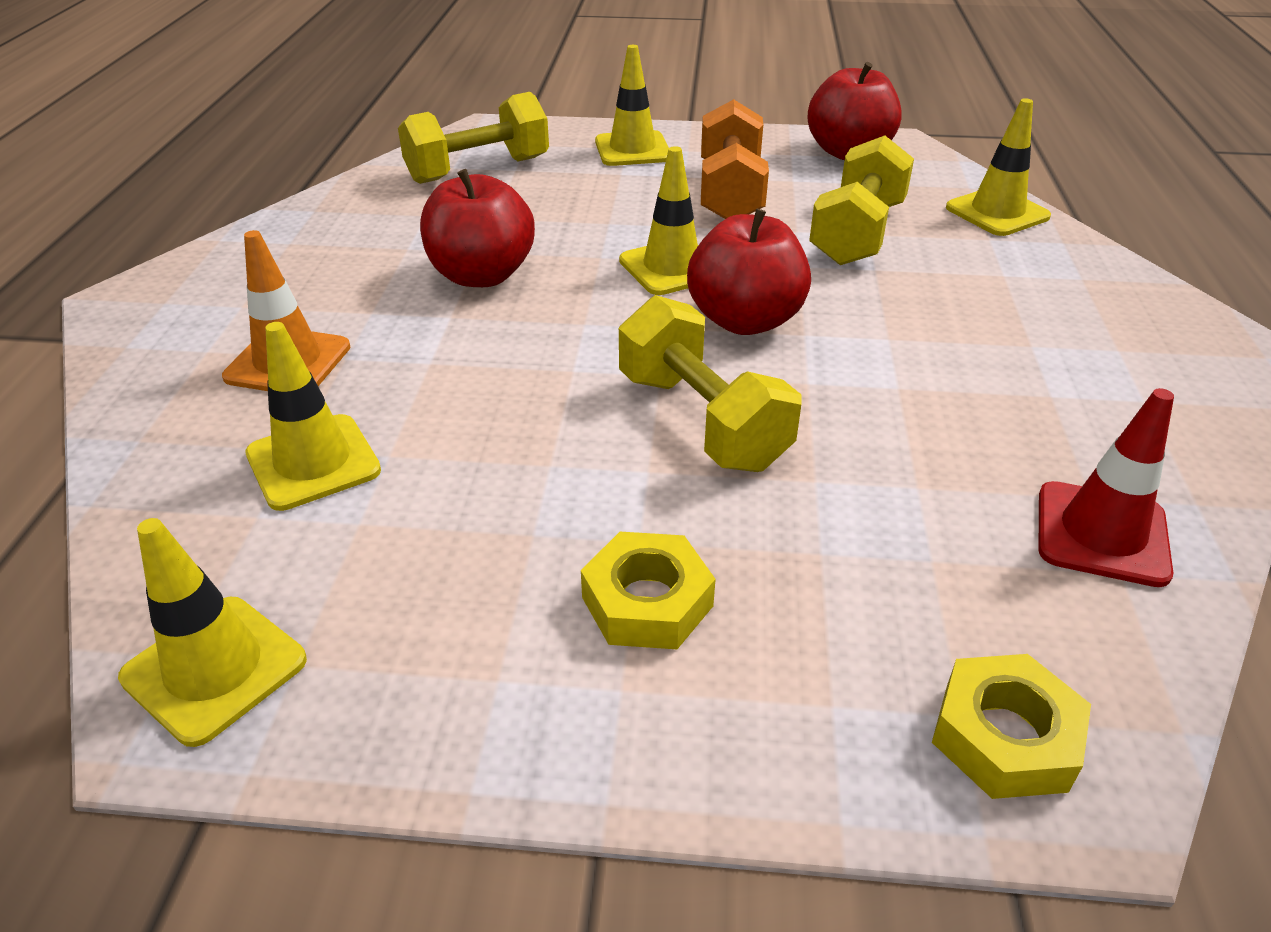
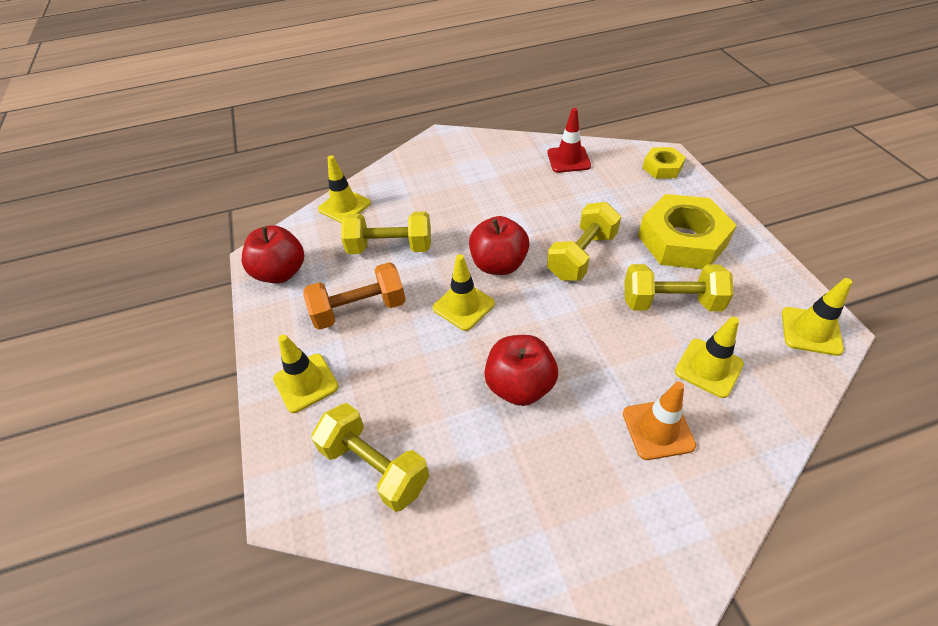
camera: 110 degrees left, 10 degrees up
(486, 487) = (671, 302): none -> yellow dumbbell
(647, 601) = (682, 240): yellow nut -> yellow nut, size x1.91

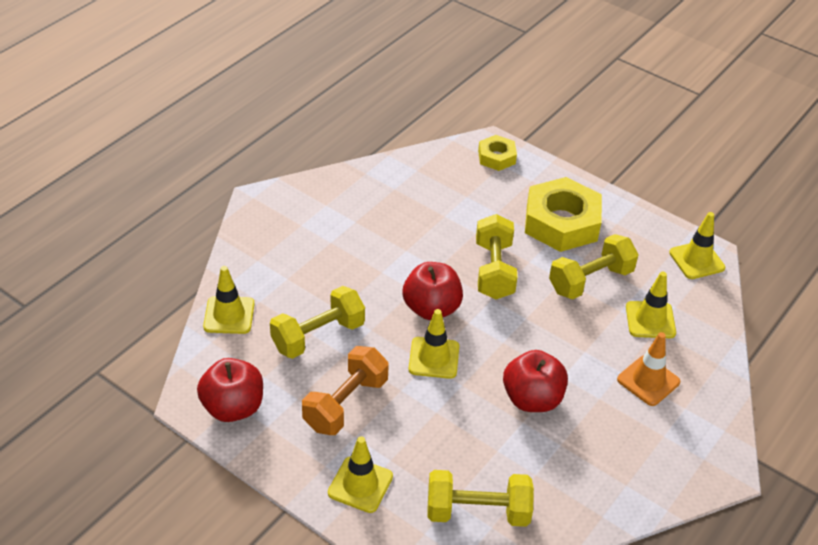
camera: 40 degrees left, 5 degrees down
(568, 159) = (408, 179): red traffic cone -> none

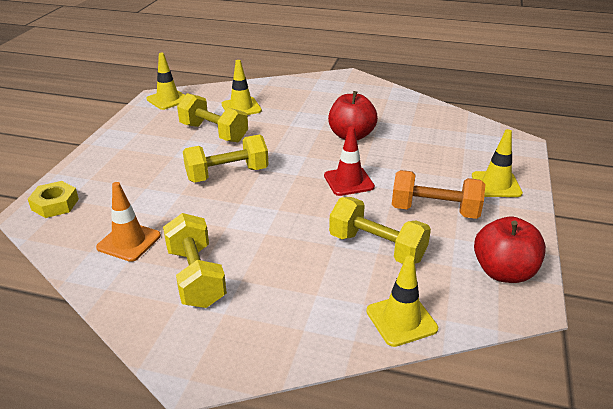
camera: 110 degrees left, 10 degrees down
(431, 308) = (294, 195): red apple -> none
(434, 358) = (348, 181): yellow traffic cone -> red traffic cone
(477, 512) = (462, 138): yellow dumbbell -> yellow dumbbell (196, 277)
(561, 223) = (147, 155): yellow nut -> none
(648, 381) = (299, 102): orange traffic cone -> orange traffic cone (129, 241)

